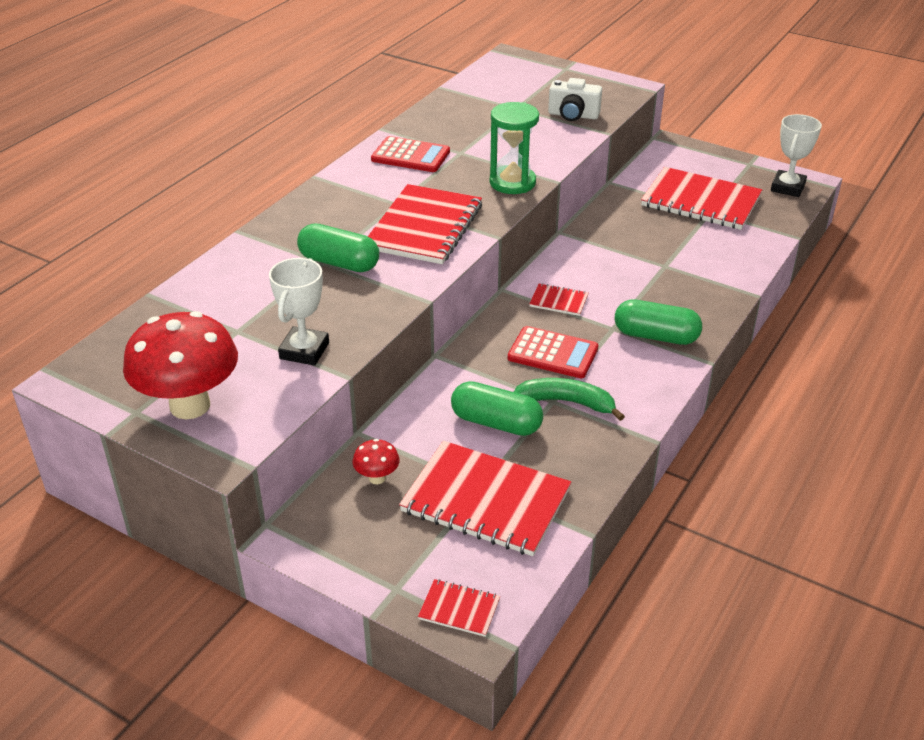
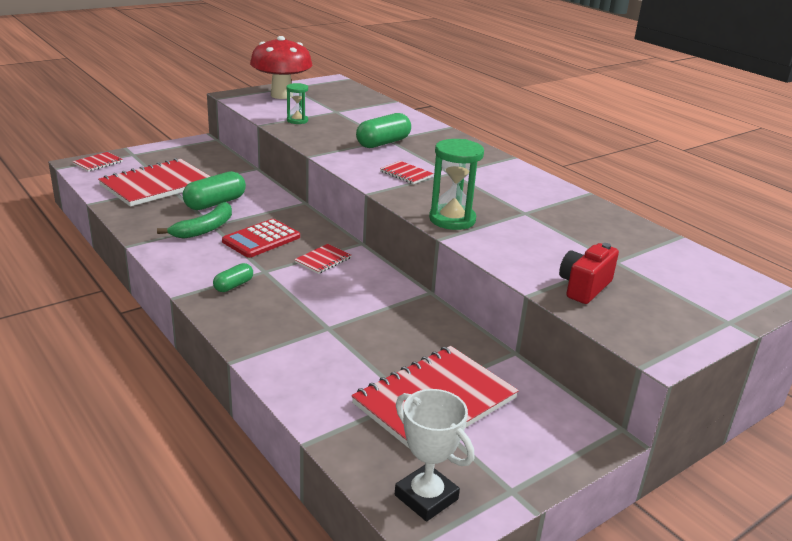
camera: 110 degrees right, 10 degrees down
(304, 351) = (297, 120): white trophy -> green hourglass
(377, 478) = (213, 165): red mushroom -> none
(410, 156) = (530, 193): red calculator -> none
(424, 227) = (406, 174): red notebook -> red notebook, size x0.45
(573, 115) = (584, 287): white camera -> red camera
(656, 336) = (233, 285): green capsule -> green capsule, size x0.56

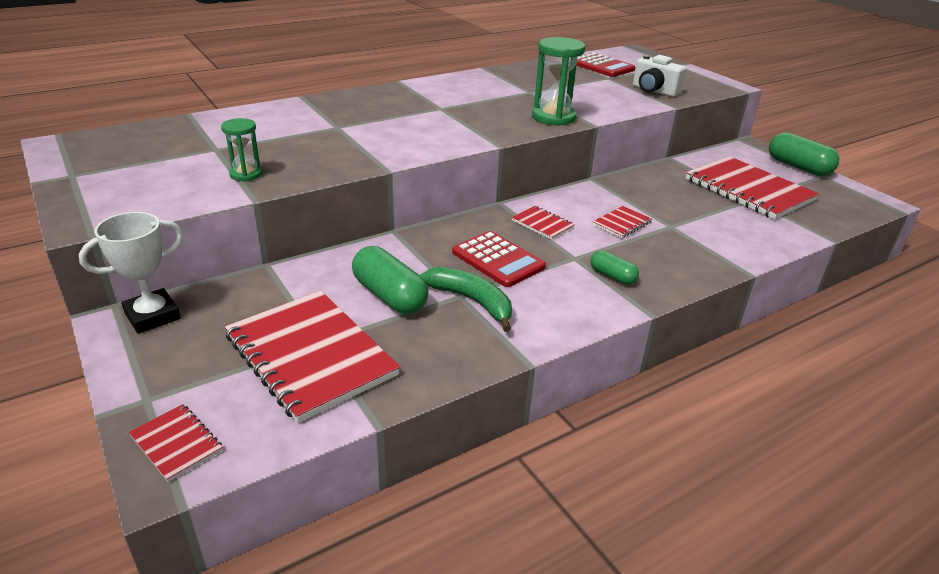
camera: 85 degrees left, 5 degrees up
(281, 95) = (113, 183): red mushroom -> none
(383, 143) = (349, 130): green capsule -> green capsule (798, 167)
(406, 174) = (445, 126): red notebook -> red notebook (622, 223)
(426, 497) = (851, 201): white trophy -> white trophy (152, 316)
(584, 287) = (654, 91): red camera -> white camera
(662, 261) = (602, 66): none -> red calculator

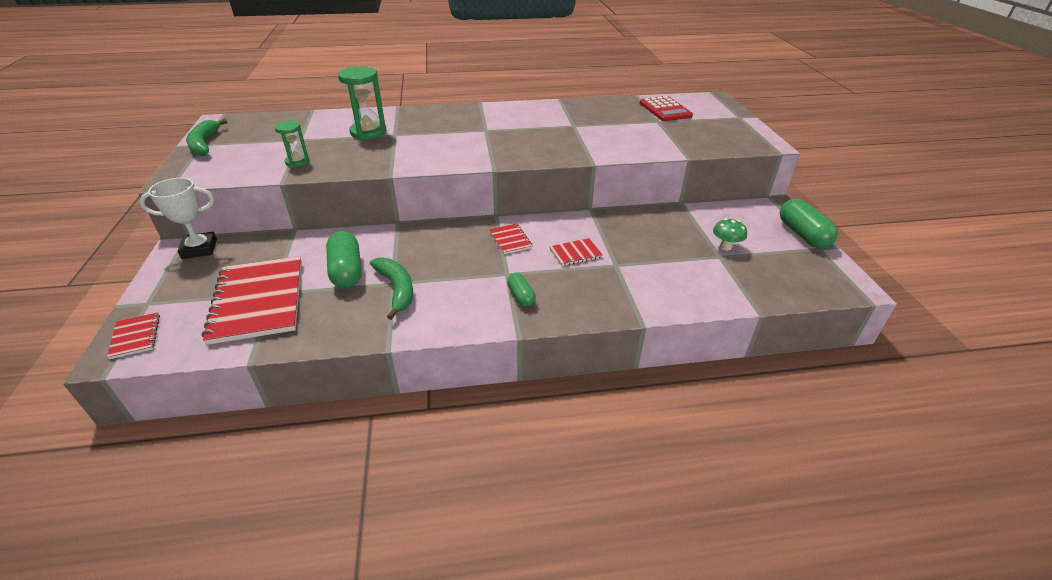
camera: 25 degrees right, 5 degrees up
(77, 174) = (204, 144): none -> green banana
(498, 260) = (447, 261): red calculator -> none
(553, 117) = (566, 151): green hourglass -> green hourglass (368, 132)
(654, 91) = (686, 139): white camera -> none
(748, 190) = (725, 247): red notebook -> green mushroom

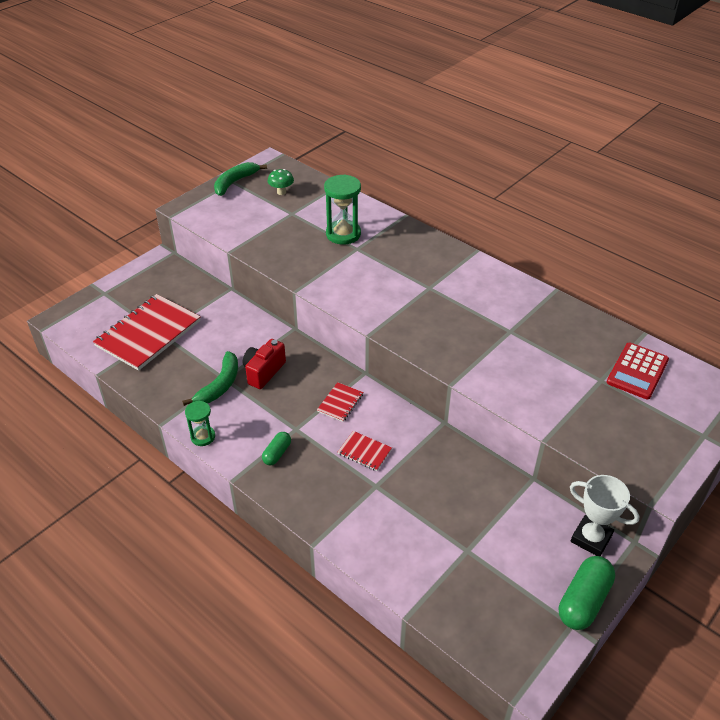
camera: 50 degrees right, 5 degrees up
(135, 336) = (77, 313): red notebook -> none
(199, 249) = (167, 268): white trophy -> white trophy (591, 538)
(297, 162) = (261, 237): green hourglass -> green hourglass (203, 437)
(347, 271) = (214, 347): green capsule -> none
(419, 259) = (263, 372): none -> red camera
(725, 247) = (488, 548): green mushroom -> green mushroom (281, 192)

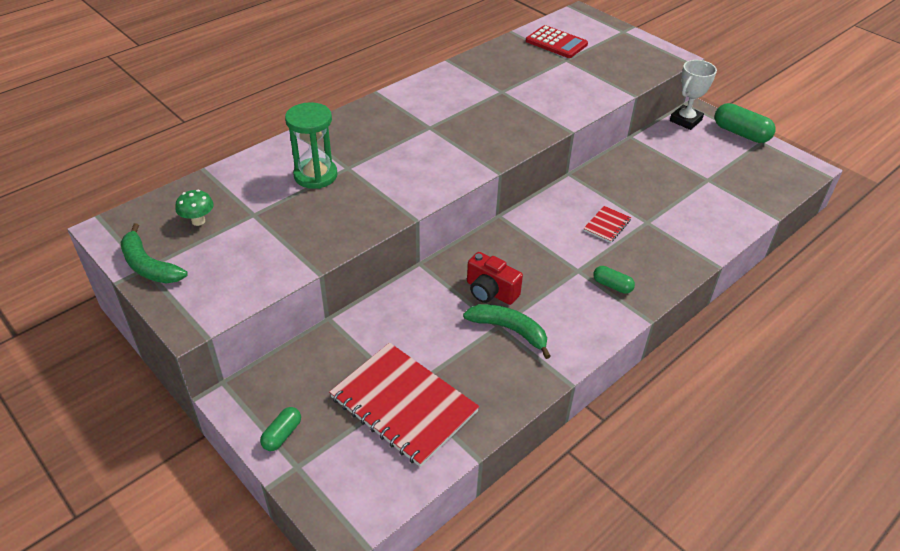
camera: 85 degrees left, 0 degrees up
(129, 283) = (282, 435): none -> green capsule
(203, 437) = (591, 345): green hourglass -> none
(340, 403) = (542, 236): red notebook -> none

